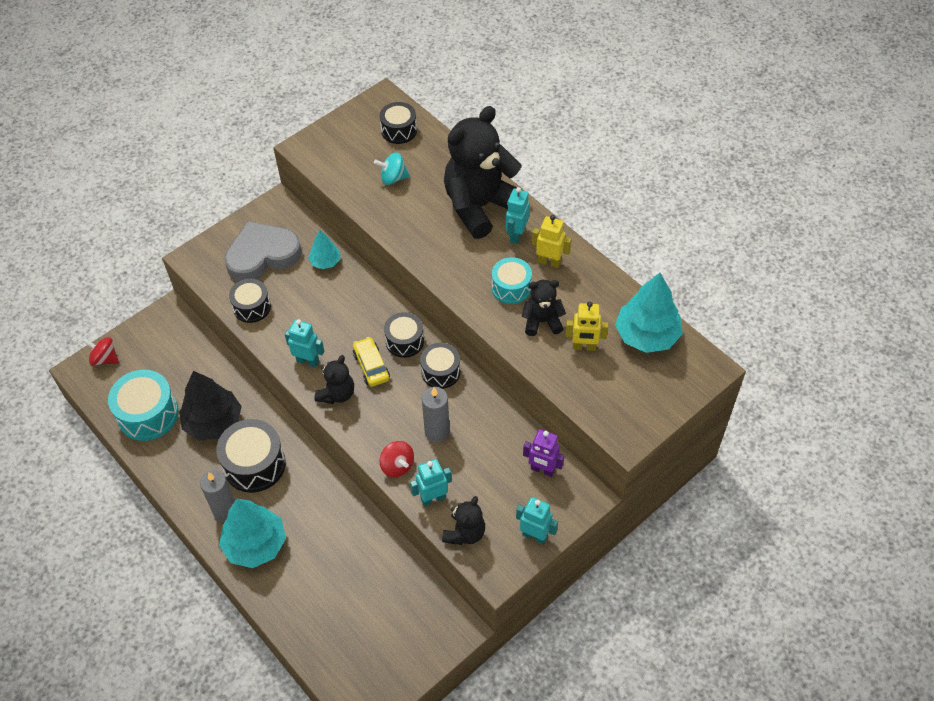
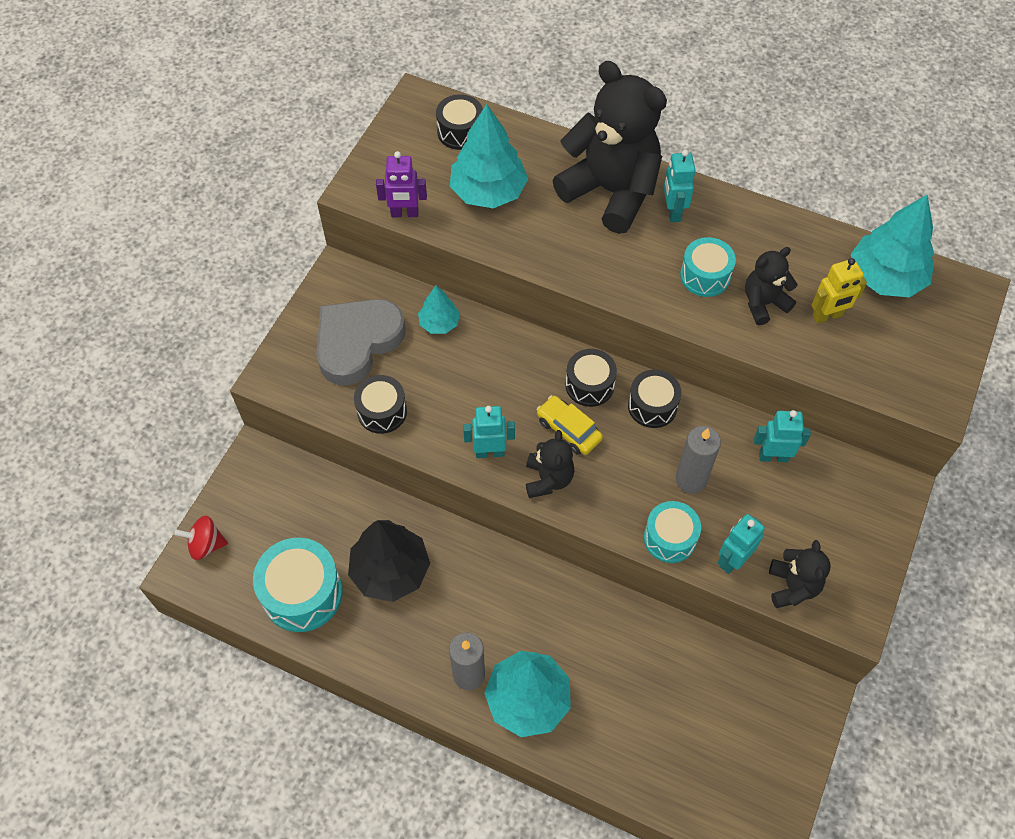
camera: 25 degrees left, 5 degrees up
(254, 464) = (470, 602): black drum -> none
(393, 178) = (488, 191): turquoise spinning top -> turquoise tree
(397, 466) = (670, 538): red spinning top -> turquoise drum
(480, 206) = (611, 191): black teddy bear -> black teddy bear turned 105 degrees clockwise
(535, 535) = (870, 557): turquoise robot -> turquoise robot (773, 456)
(542, 470) = (832, 476): purple robot -> purple robot (404, 213)
(549, 262) = (728, 230): yellow robot -> none

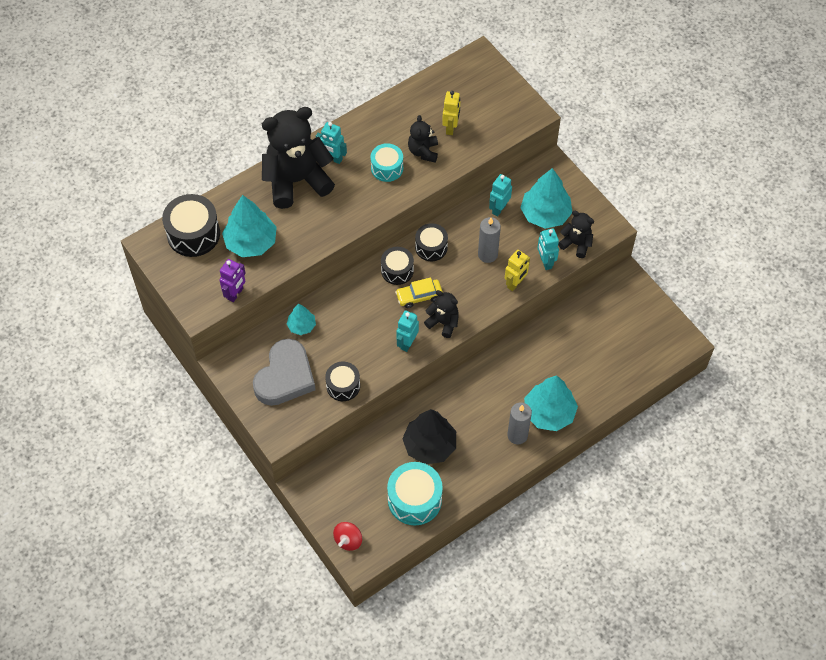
camera: 60 degrees left, 0 degrees up
(357, 342) = (285, 377): grey heart -> grey heart turned 135 degrees counterclockwise
(460, 132) = (193, 234): black drum -> black drum, size x1.59
(670, 538) = (515, 283): turquoise drum -> yellow robot
(885, 277) = (445, 88): turquoise tree -> turquoise tree (545, 214)

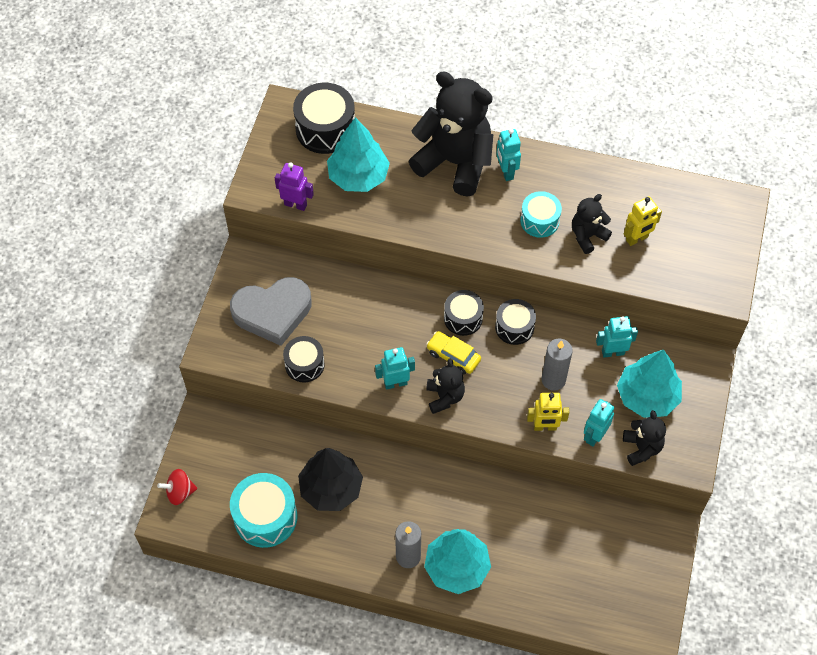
camera: 50 degrees right, 0 degrees up
(235, 294) = (295, 204): purple robot -> purple robot turned 150 degrees counterclockwise
(301, 326) = (335, 286): turquoise tree -> none

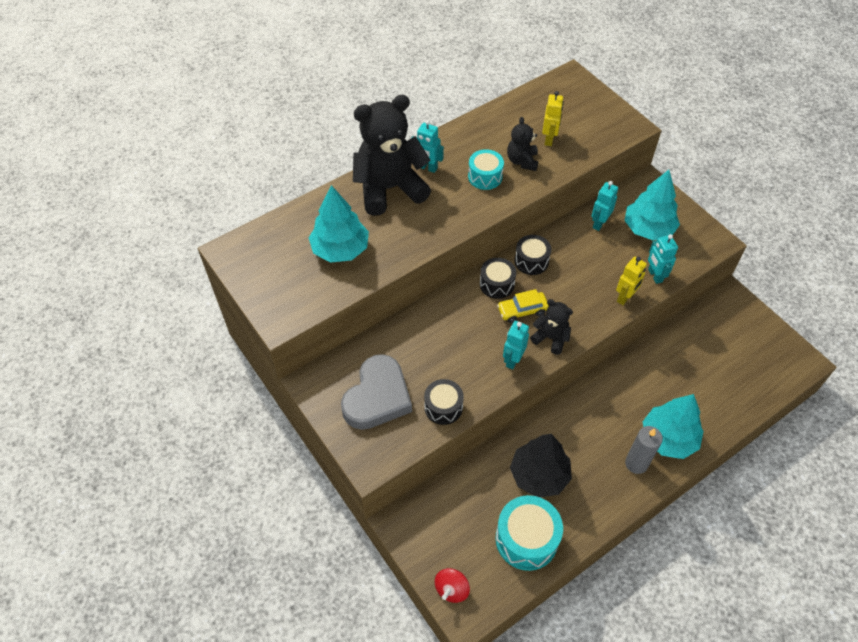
camera: 50 degrees left, 5 degrees down
(295, 204) = (322, 303): purple robot -> none
(325, 129) = (277, 241): black drum -> none
(553, 380) = (592, 268): grey candle -> none
(641, 448) = (685, 257): black teddy bear -> none

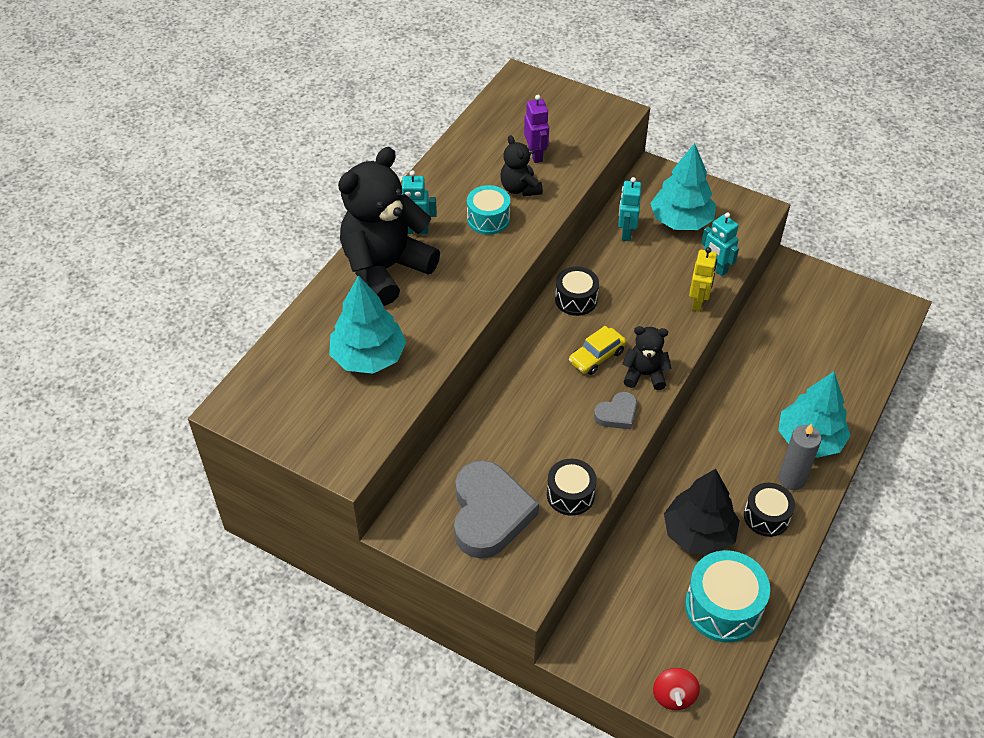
camera: 25 degrees left, 5 degrees down
(497, 284) = (552, 338): black drum -> black drum (766, 516)
(512, 360) = (617, 414): turquoise robot -> grey heart
(549, 139) = (536, 155): yellow robot -> purple robot

